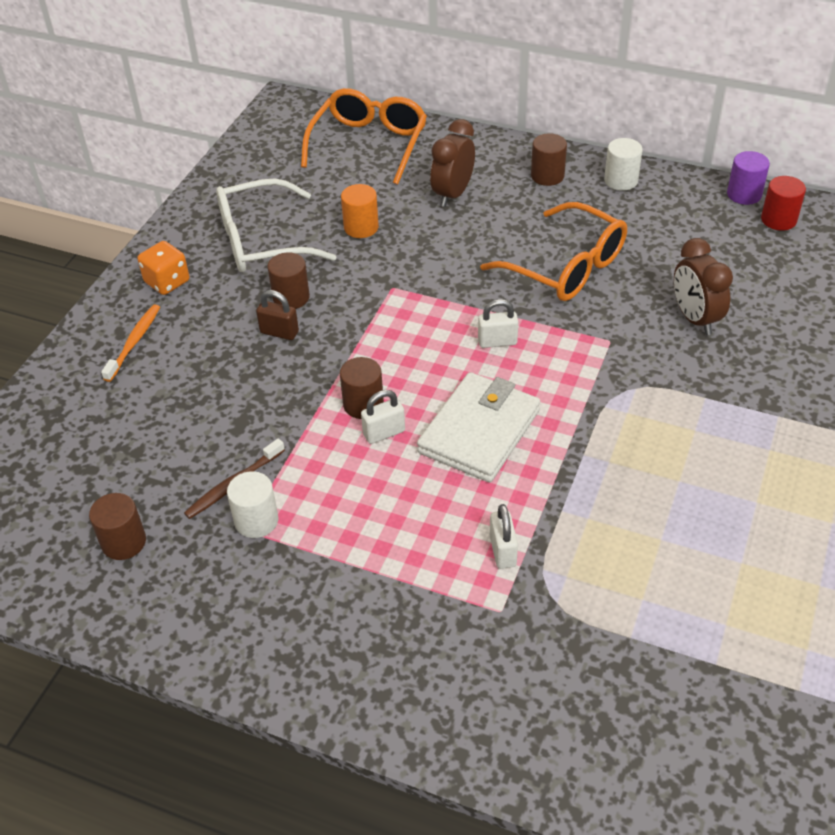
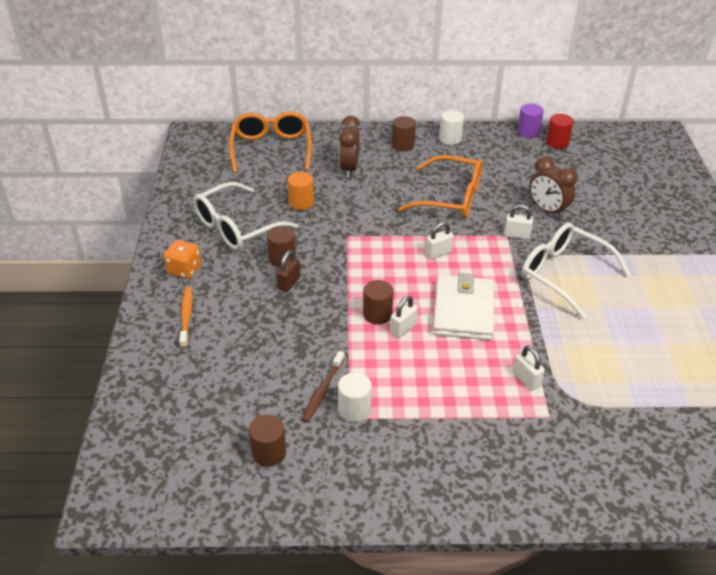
camera: 25 degrees left, 5 degrees down
(279, 332) = (289, 283): brown padlock -> brown padlock turned 60 degrees counterclockwise
(625, 343) = (516, 235): none -> white padlock
(655, 418) = (563, 274): none -> white glasses

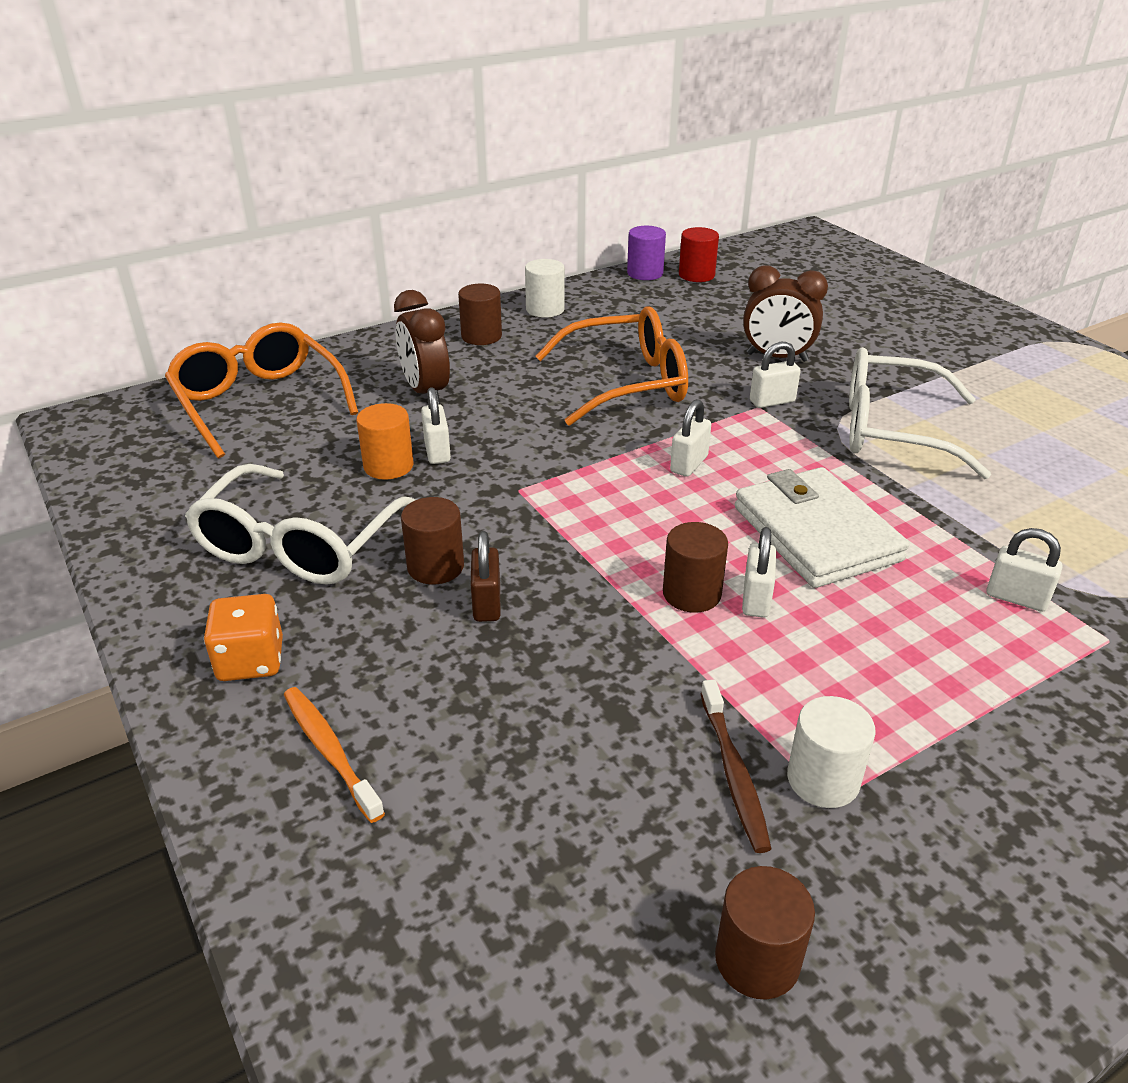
camera: 30 degrees left, 5 degrees down
(328, 203) = (437, 452): none -> white padlock

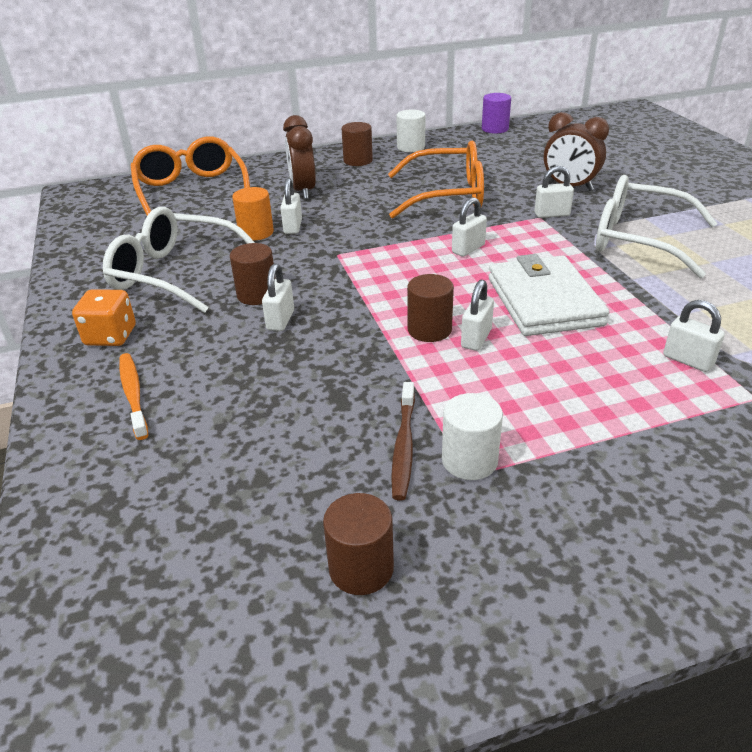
camera: 15 degrees right, 0 degrees up
(298, 545) = (174, 273): white glasses -> white glasses turned 75 degrees clockwise
(487, 604) = (280, 320): brown padlock -> white padlock
(696, 275) = (533, 132): red cylinder -> none

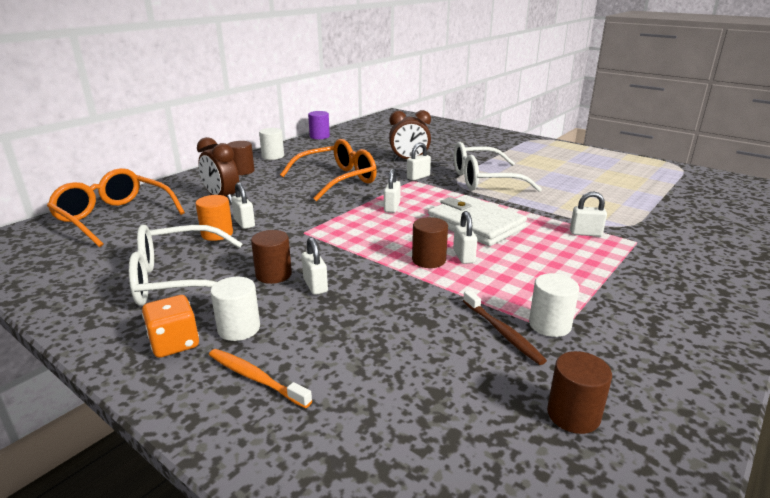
camera: 35 degrees left, 10 degrees down
(170, 341) = (239, 328): none -> white cylinder

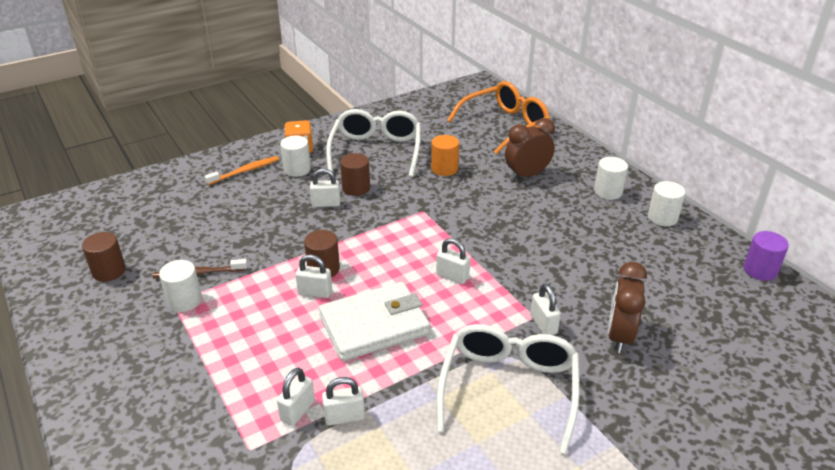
camera: 110 degrees right, 10 degrees up
(242, 171) = (608, 192): brown cylinder -> white cylinder
(244, 223) = (460, 183): white padlock -> white padlock (344, 417)
(337, 180) = (556, 254): orange glasses -> none

